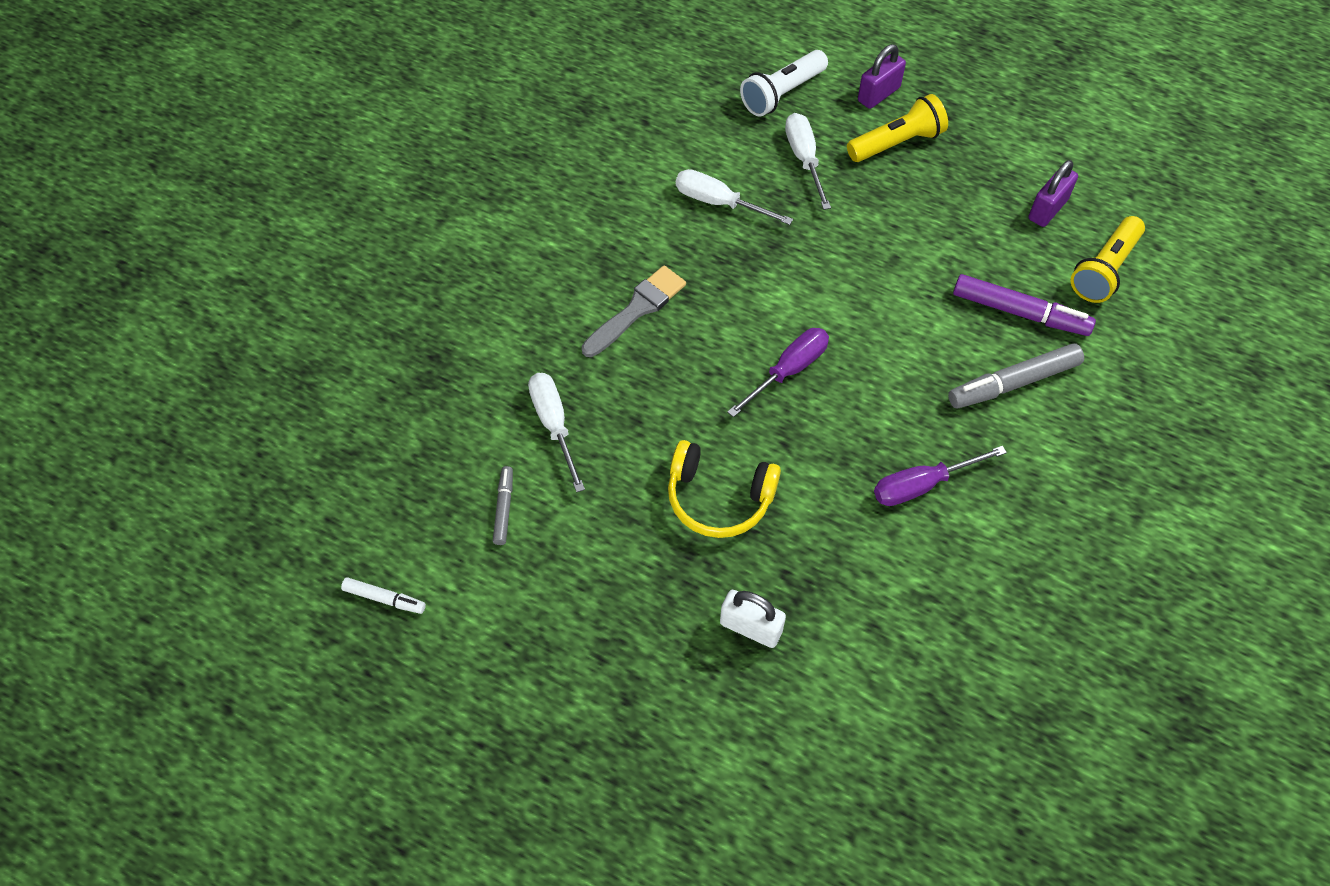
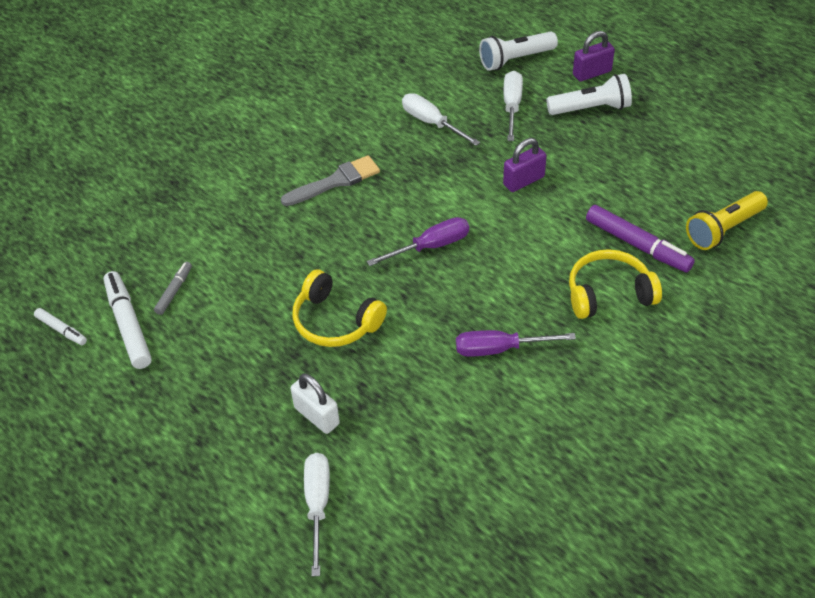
camera: 20 degrees right, 10 degrees down
(467, 569) = (128, 325): none -> white marker
(554, 425) = (237, 245): white screwdriver -> white screwdriver (317, 505)
(897, 143) = (591, 108): yellow flashlight -> white flashlight
(1013, 383) = (609, 293): grey marker -> yellow headphones
(1047, 209) = (695, 177): purple padlock -> purple padlock (523, 181)

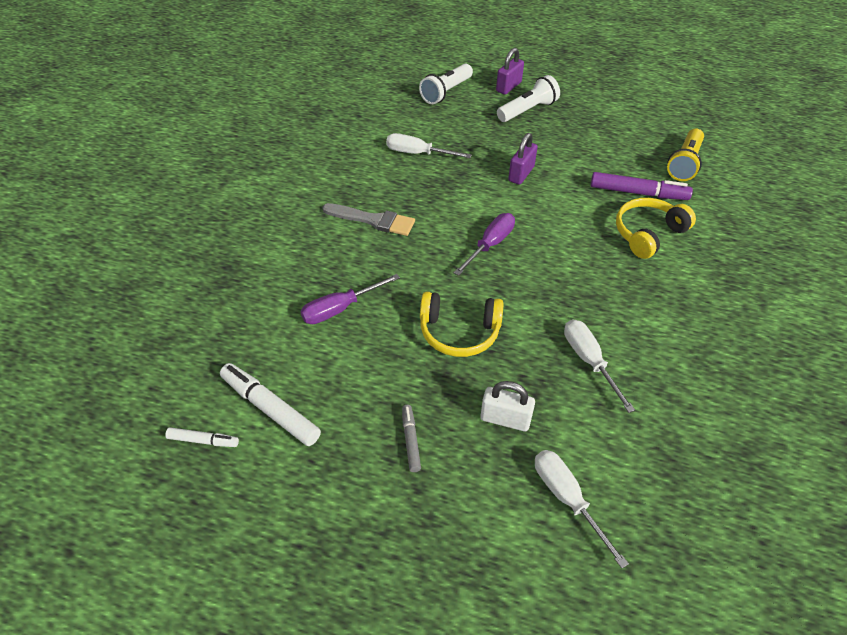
camera: 30 degrees left, 0 degrees up
(174, 291) = (294, 361): grey marker -> grey marker (411, 440)
(335, 181) = (373, 220): grey brush -> grey brush turned 75 degrees clockwise
(499, 349) = (605, 304): purple screwdriver -> purple screwdriver (340, 309)
(512, 106) = (469, 124): white screwdriver -> white screwdriver (589, 361)

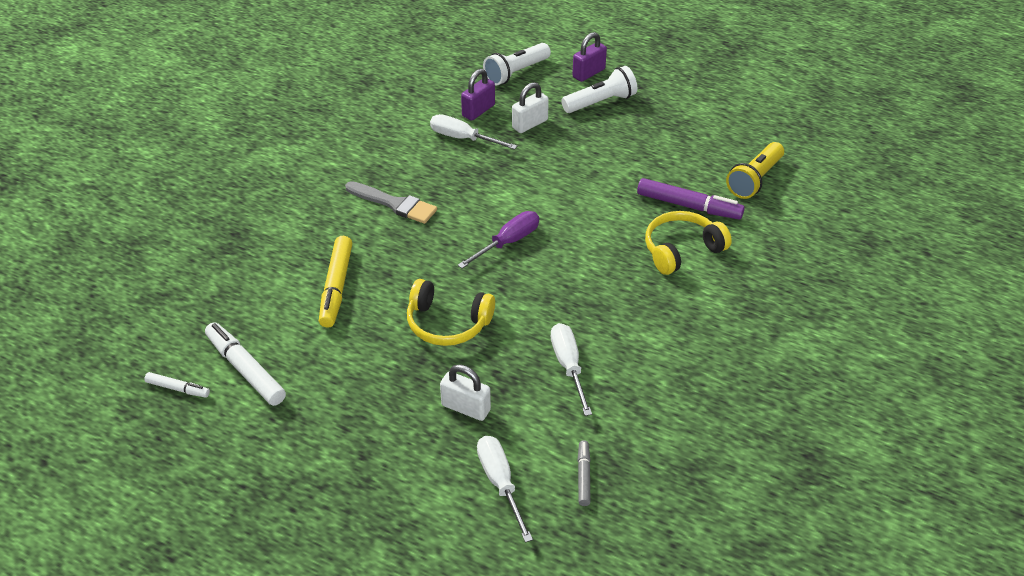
camera: 10 degrees right, 5 degrees down
(340, 309) = (336, 287): purple screwdriver -> yellow marker
(411, 440) = (369, 414): grey marker -> grey marker (583, 476)
(473, 135) = (530, 124): none -> white padlock
(521, 174) = (567, 172): purple padlock -> purple padlock (478, 111)

